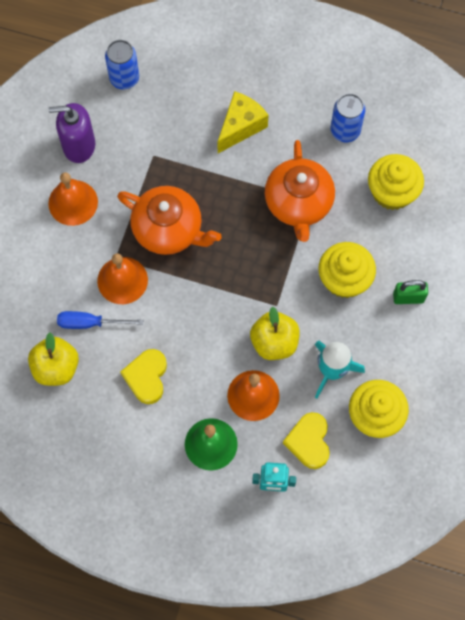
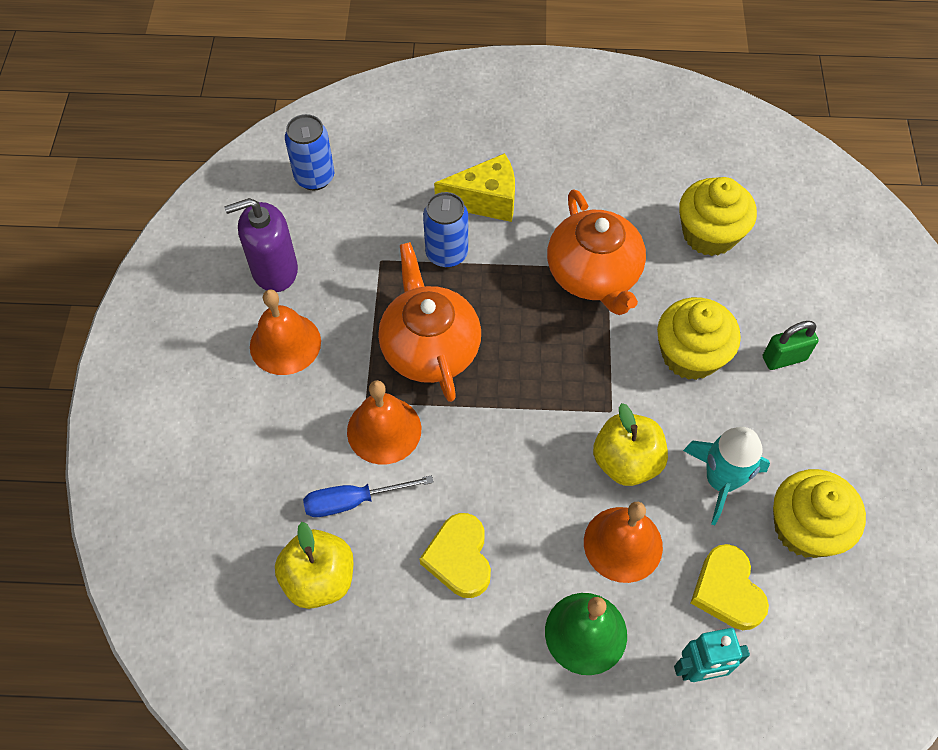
camera: 15 degrees left, 10 degrees down
(169, 229) = (430, 347): orange teapot -> orange teapot turned 120 degrees counterclockwise
(241, 126) = (485, 201): yellow cheese -> yellow cheese turned 60 degrees clockwise
(345, 131) = (621, 177): blue can -> blue can (446, 254)

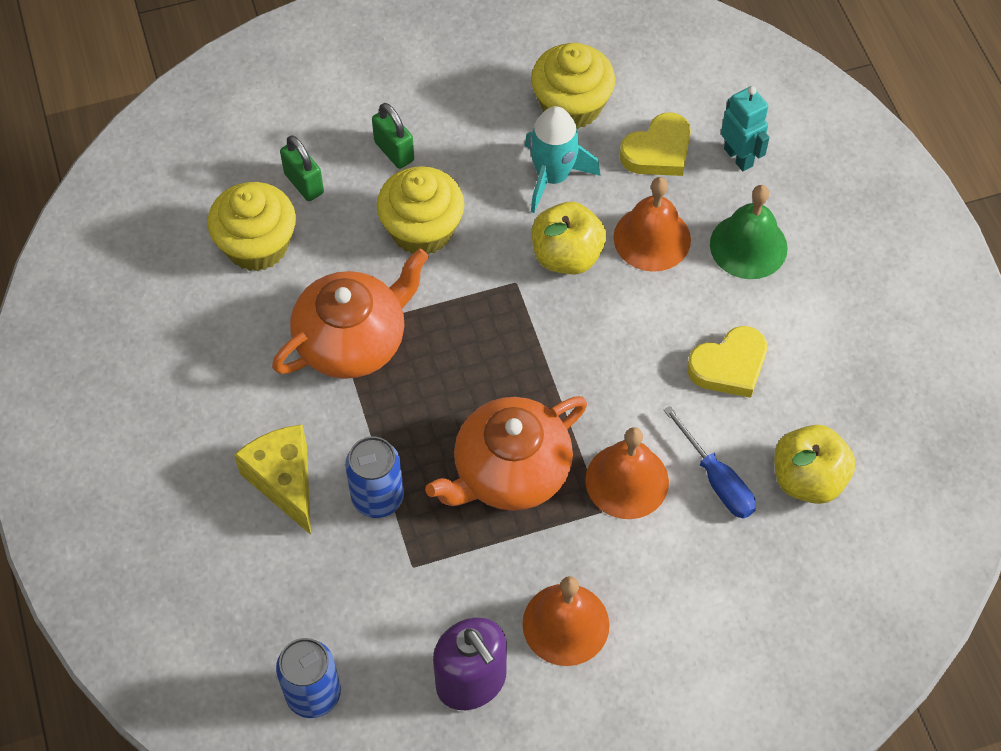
camera: 110 degrees left, 0 degrees up
(765, 282) = (304, 183): none -> green padlock

